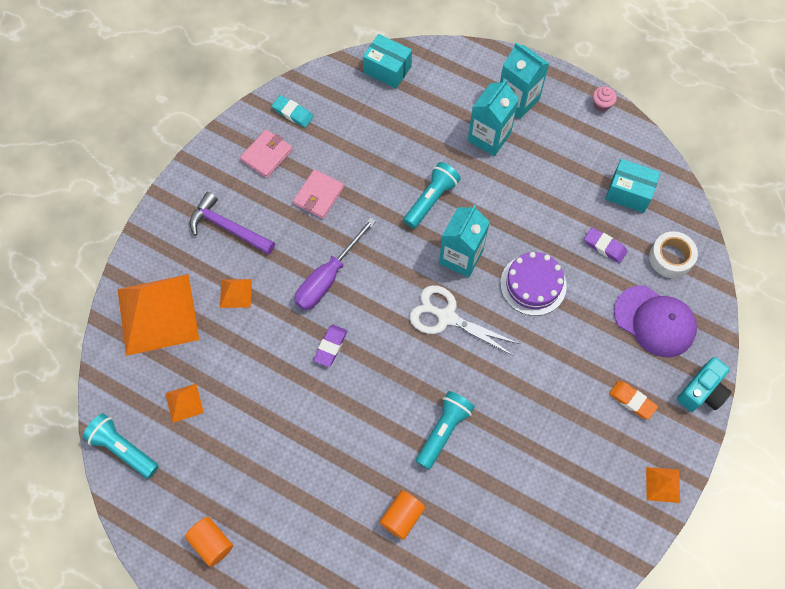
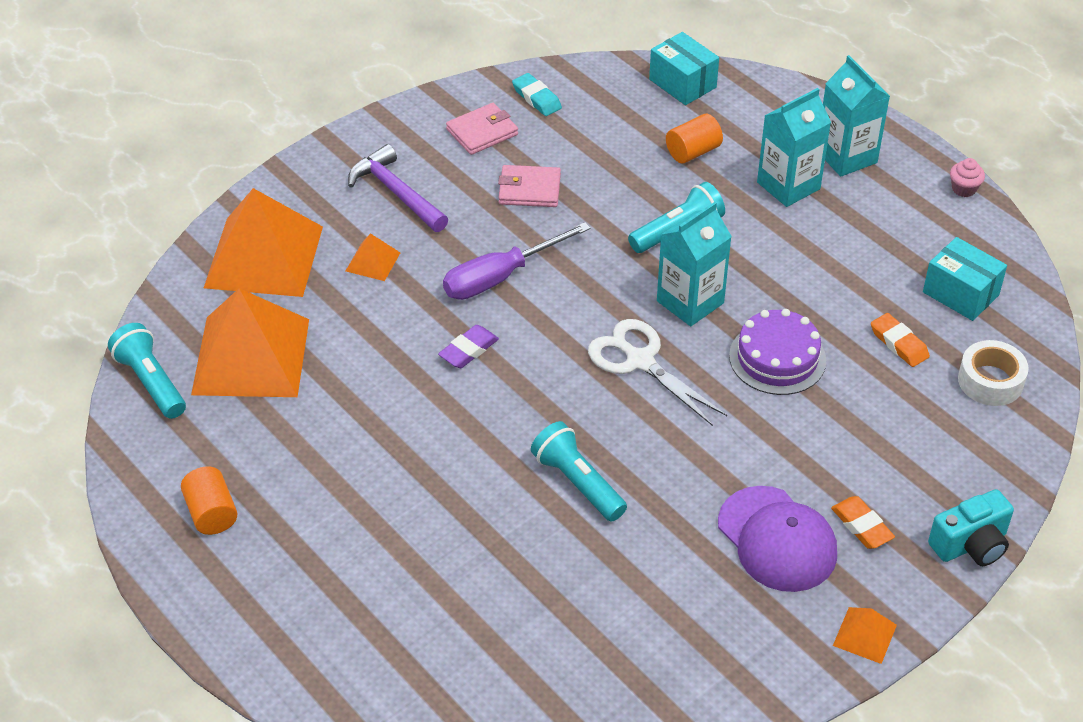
camera: 20 degrees right, 20 degrees down
(184, 402) = (251, 356): orange pyramid -> orange pyramid, size x2.35
(318, 195) = (529, 190): pink wallet -> pink wallet turned 45 degrees clockwise
(402, 517) = (476, 560): orange cylinder -> orange cylinder (693, 152)
(443, 431) = (577, 483): turquoise flashlight -> turquoise flashlight turned 90 degrees counterclockwise
(604, 247) = (899, 343): purple eraser -> orange eraser
(654, 321) = (935, 445): purple cap -> purple cap (777, 539)

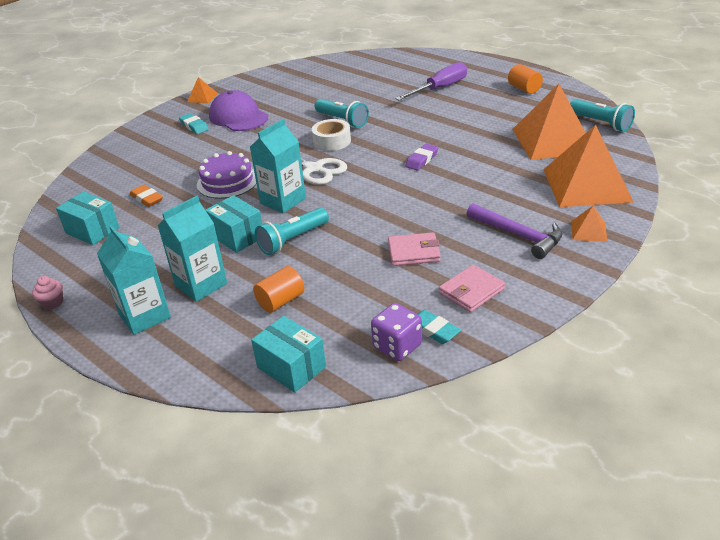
camera: 175 degrees right, 10 degrees down
(372, 261) = (509, 192): orange pyramid -> orange pyramid (589, 231)
(500, 277) = (416, 196): purple screwdriver -> purple screwdriver (440, 88)
(576, 88) = (397, 346): none -> purple dice
(751, 249) = (237, 236): none -> turquoise box
(862, 526) = (194, 126): orange eraser -> turquoise eraser
(971, 544) = (140, 127): turquoise camera -> none
(990, 381) = (96, 189): white tape -> white tape (332, 141)

